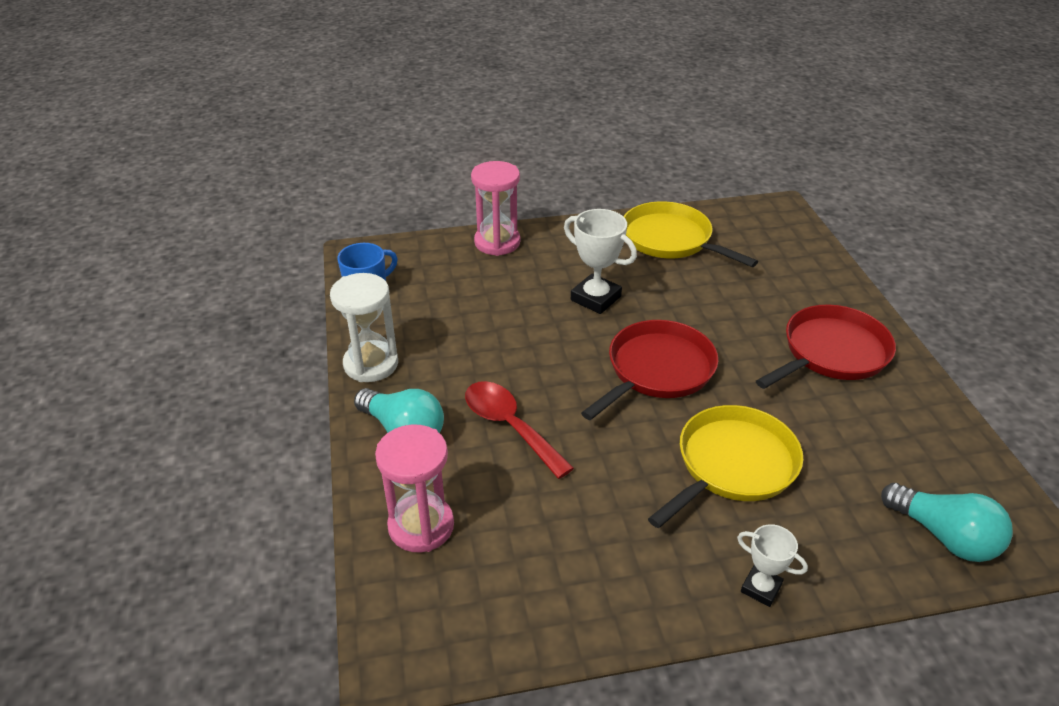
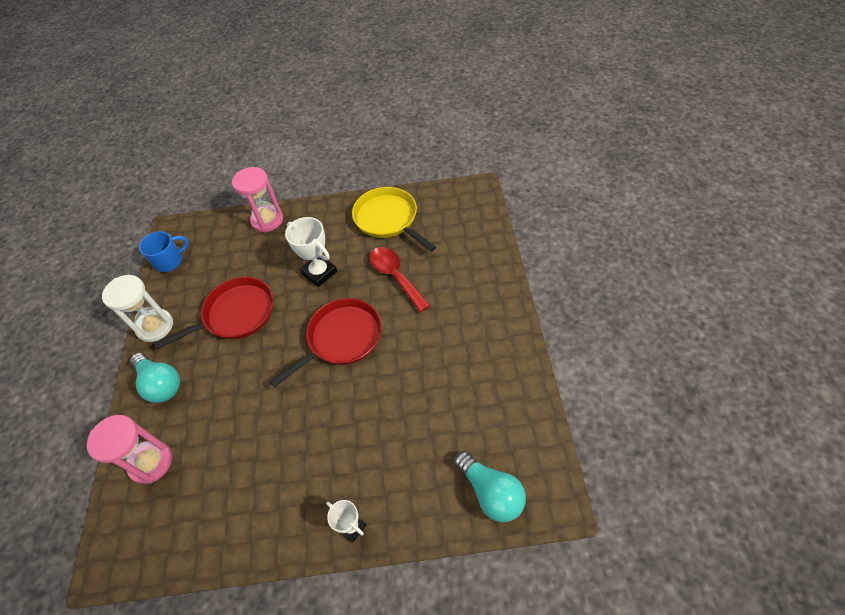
camera: 10 degrees right, 15 degrees up
(509, 426) = (229, 383): red spoon -> red spoon (395, 276)
(732, 465) = (366, 423): yellow pan -> none
(831, 352) = (468, 327): red pan -> red pan (236, 314)

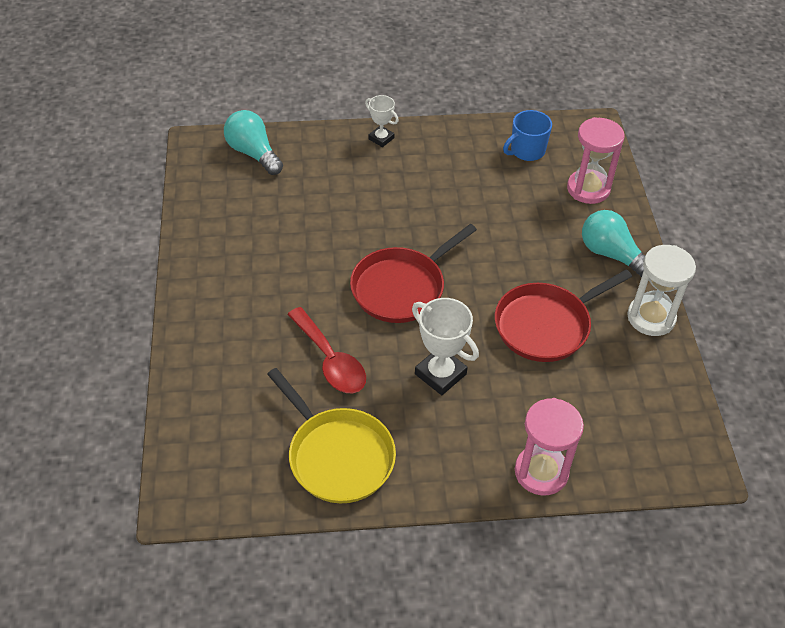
camera: 175 degrees right, 5 degrees down
(170, 261) = (676, 410): blue mug -> blue mug (526, 151)

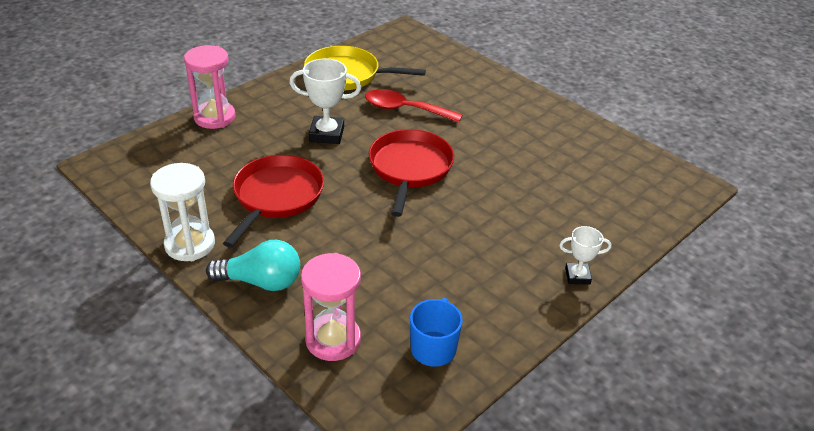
camera: 140 degrees right, 10 degrees down
(253, 153) = (648, 202): turquoise light bulb -> none

